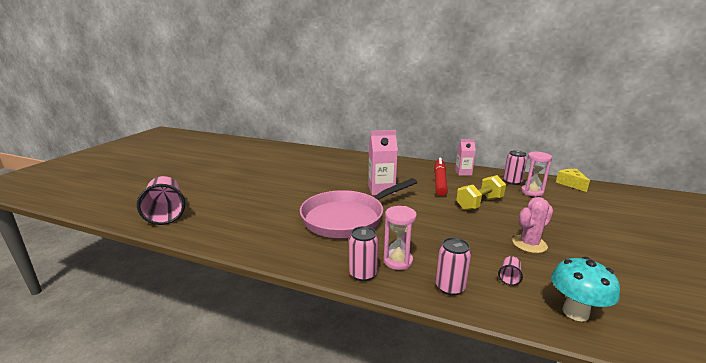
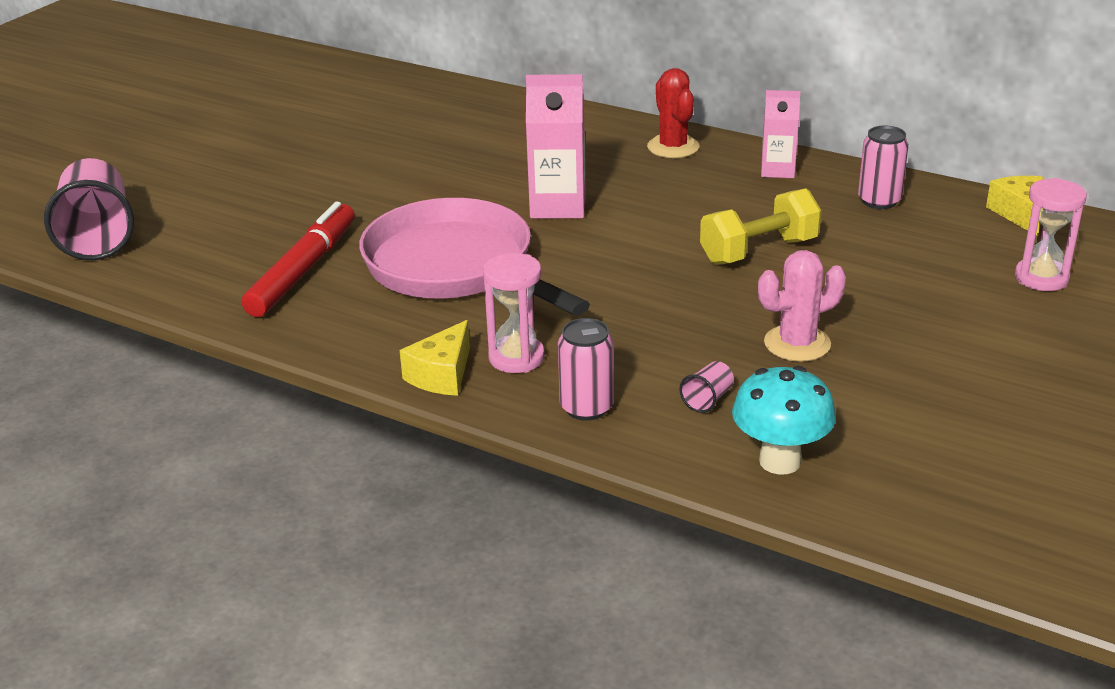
camera: 10 degrees right, 10 degrees up
(347, 218) = (456, 268): pink pan -> pink pan turned 75 degrees clockwise
(363, 274) = (442, 375): pink can -> yellow cheese
(416, 166) = (673, 147): none -> red cactus
(440, 181) = (706, 190): red marker -> red marker (303, 270)
(532, 192) = (904, 229): pink hourglass -> pink hourglass (1041, 278)

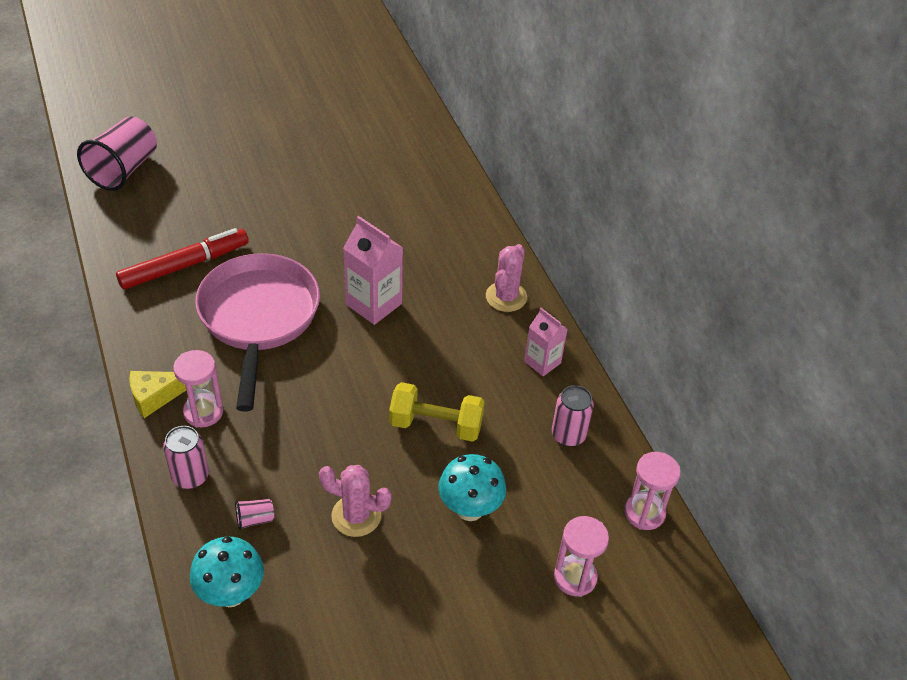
camera: 35 degrees right, 15 degrees up
(673, 147) = (506, 297): red cactus -> pink cactus
(885, 285) = (470, 509): none -> turquoise mushroom
(1019, 214) = (644, 513): yellow cheese -> pink hourglass

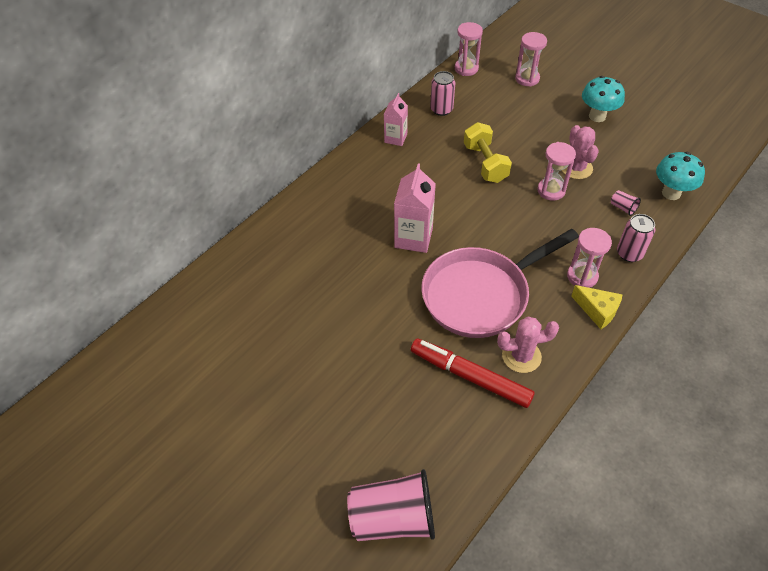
camera: 115 degrees left, 5 degrees up
(341, 463) = (551, 190): none -> pink hourglass
(470, 509) = (526, 127): turquoise mushroom -> turquoise mushroom (597, 116)
(506, 297) = (351, 175): pink cactus -> pink cactus (521, 356)

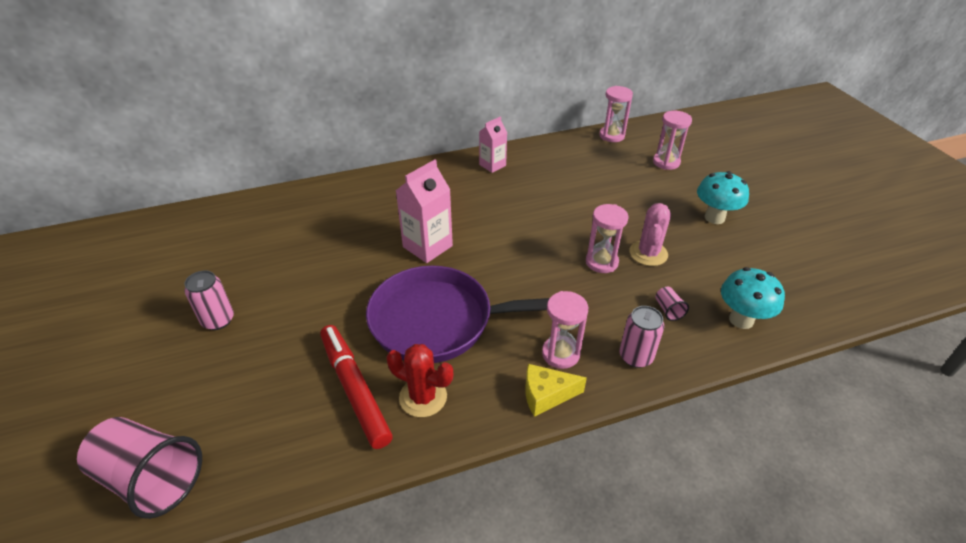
camera: 30 degrees right, 10 degrees down
(441, 109) = (556, 158): pink can -> pink can (218, 320)
(480, 295) = (440, 321): pink pan -> purple pan
(485, 163) = (556, 214): yellow dumbbell -> none
(521, 356) = (423, 397): pink cactus -> red cactus
(597, 311) = (546, 395): yellow cheese -> yellow cheese turned 105 degrees clockwise

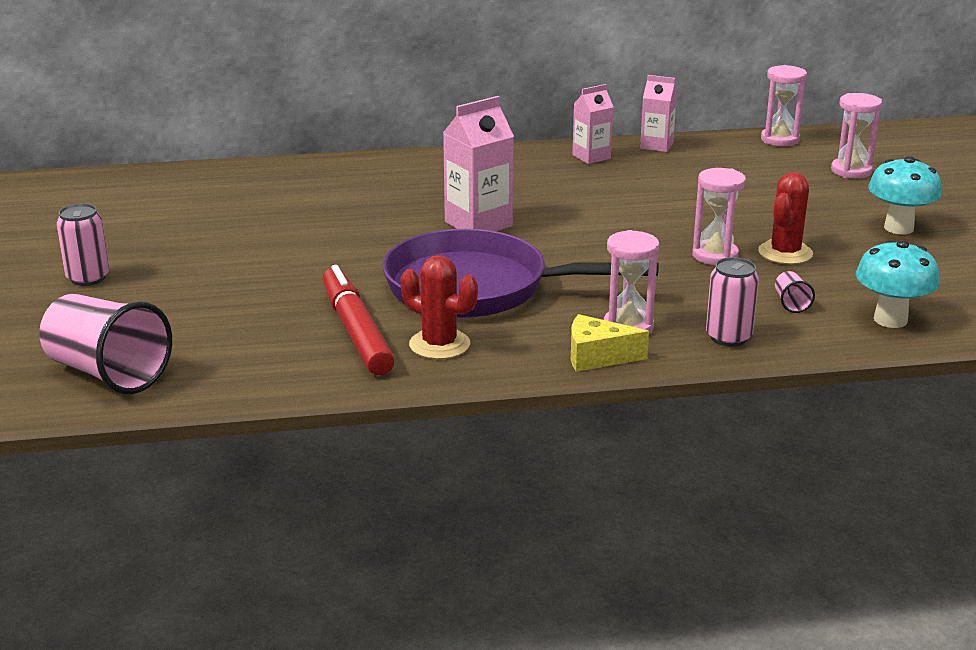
camera: 10 degrees right, 15 degrees down
(218, 320) = (196, 264): pink can -> pink can (88, 278)
(533, 149) = (656, 145): none -> pink carton
(648, 253) = (785, 253): pink cactus -> red cactus

